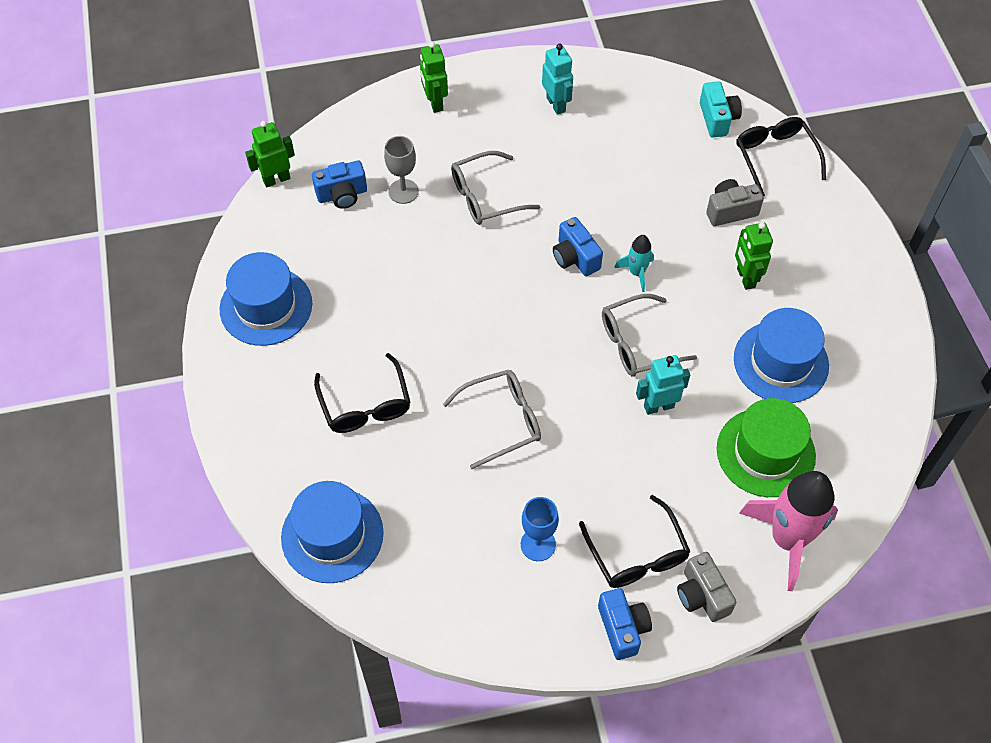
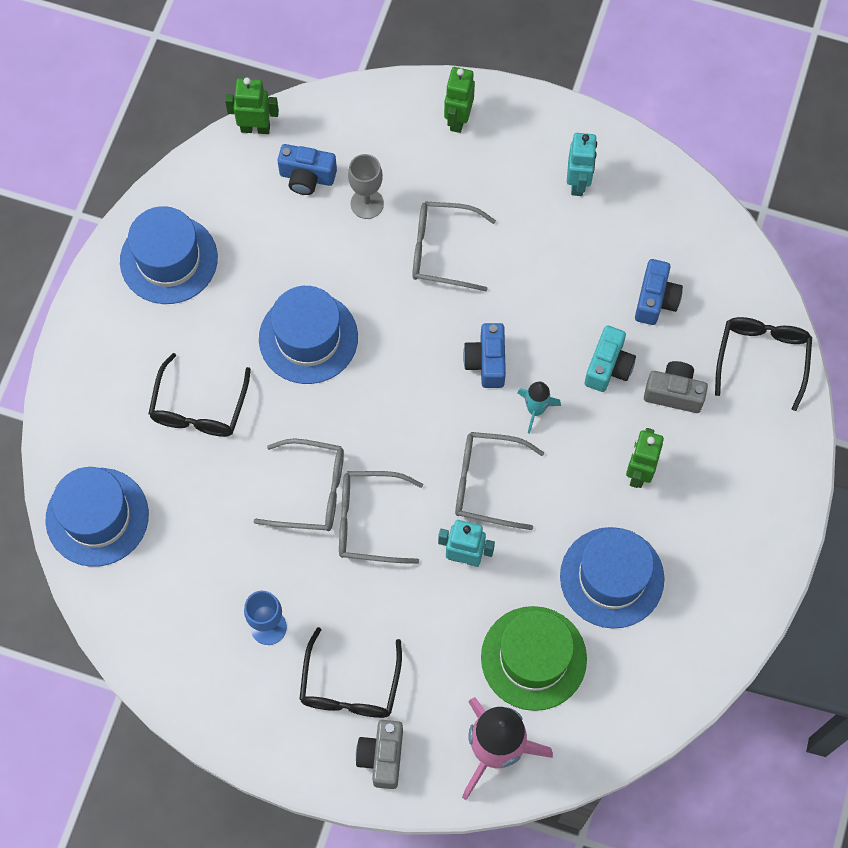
camera: 30 degrees right, 10 degrees up
(421, 308) = (308, 338): none -> blue hat
(564, 419) = (369, 521): none -> grey glasses
(622, 628) = (292, 745): blue camera -> blue camera (655, 300)
(717, 119) = (732, 284): turquoise camera -> turquoise camera (608, 367)

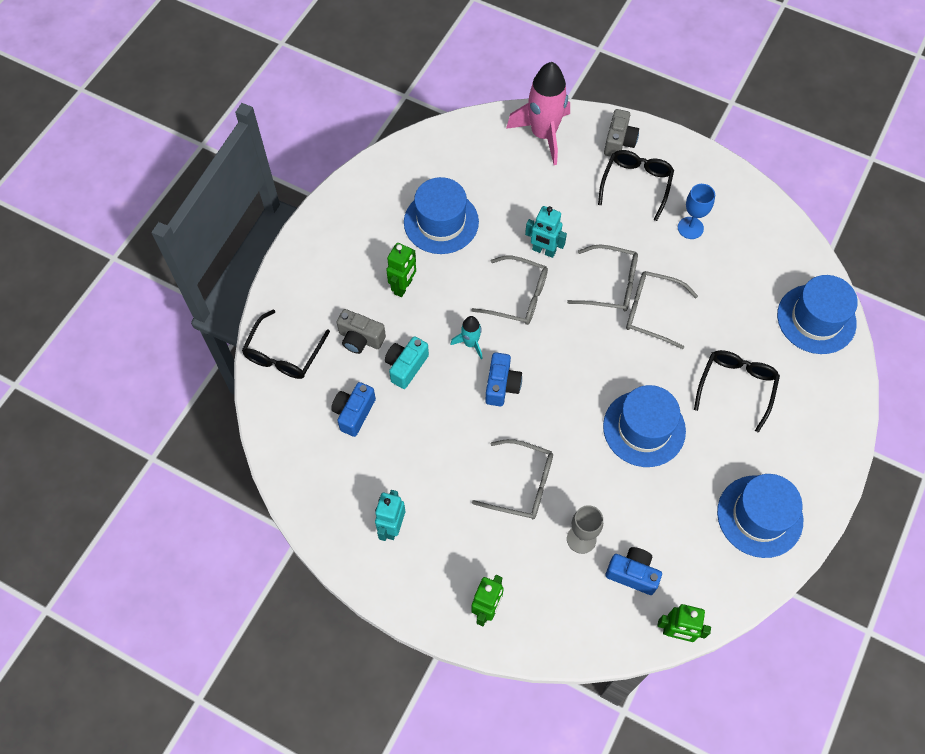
camera: 170 degrees left, 5 degrees down
(533, 658) = (507, 182): green hat -> none

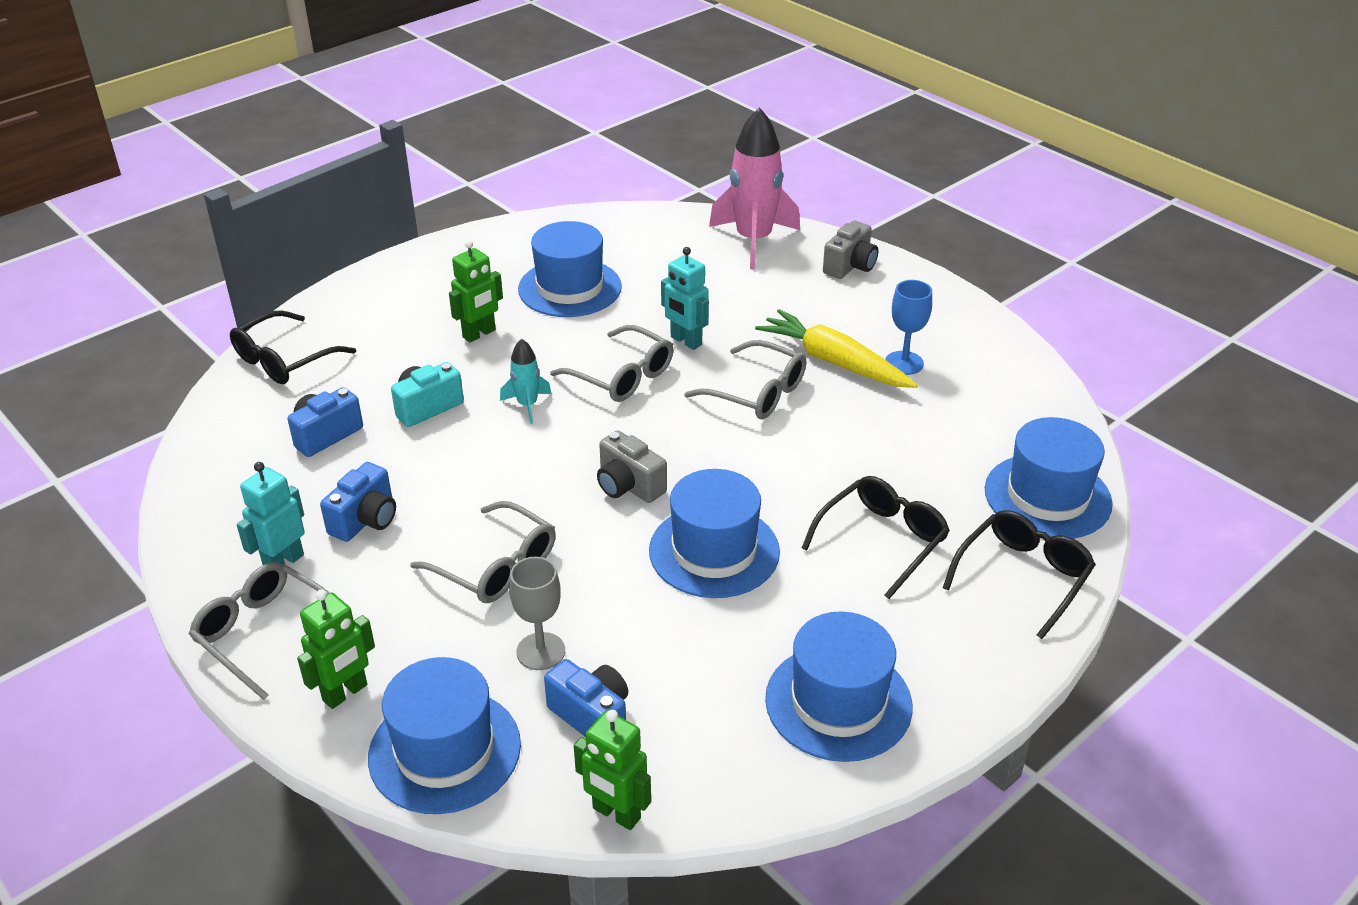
camera: 20 degrees right, 25 degrees down
(360, 339) = (389, 368): grey camera -> grey camera (628, 486)
(501, 386) = (540, 456): blue camera -> blue camera (365, 520)
(564, 626) = (444, 750): none -> blue hat
(636, 184) = (851, 308): black glasses -> black glasses (1023, 577)
(646, 240) = (834, 362): none -> yellow carrot
(651, 312) = (799, 432): grey glasses -> grey glasses (265, 633)

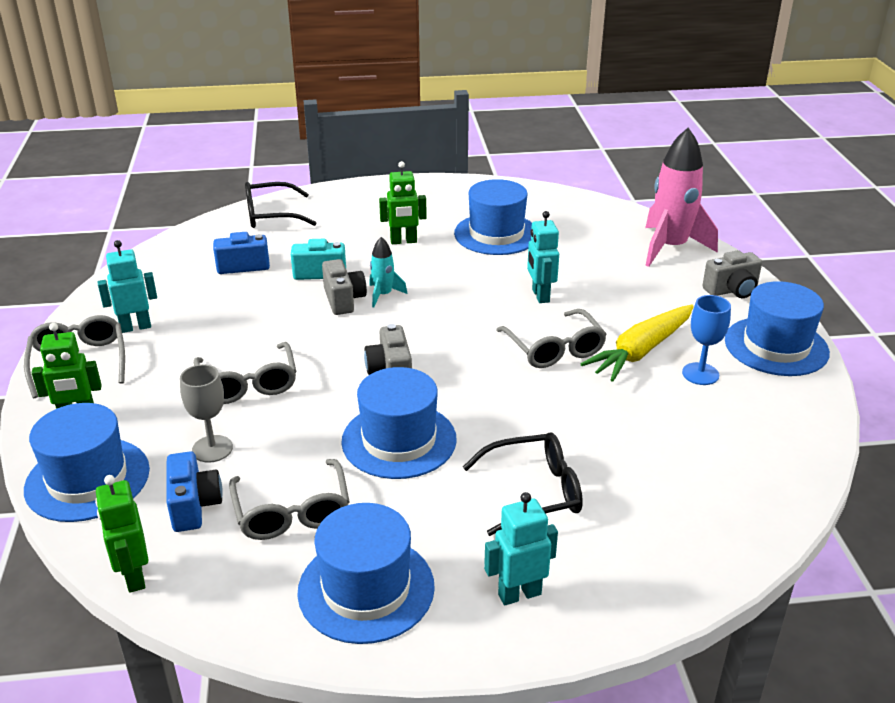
camera: 35 degrees right, 5 degrees down
(365, 520) = (207, 323): blue camera -> none
(491, 428) = (344, 300): none -> grey camera
(622, 376) = (468, 301): grey glasses -> grey glasses (292, 512)
(834, 362) = (641, 351): yellow carrot -> yellow carrot turned 120 degrees counterclockwise
(962, 636) = (519, 594): none -> turquoise robot
(1023, 577) = (624, 575): black glasses -> none
(1047, 496) = (718, 525): blue hat -> blue hat (776, 346)

